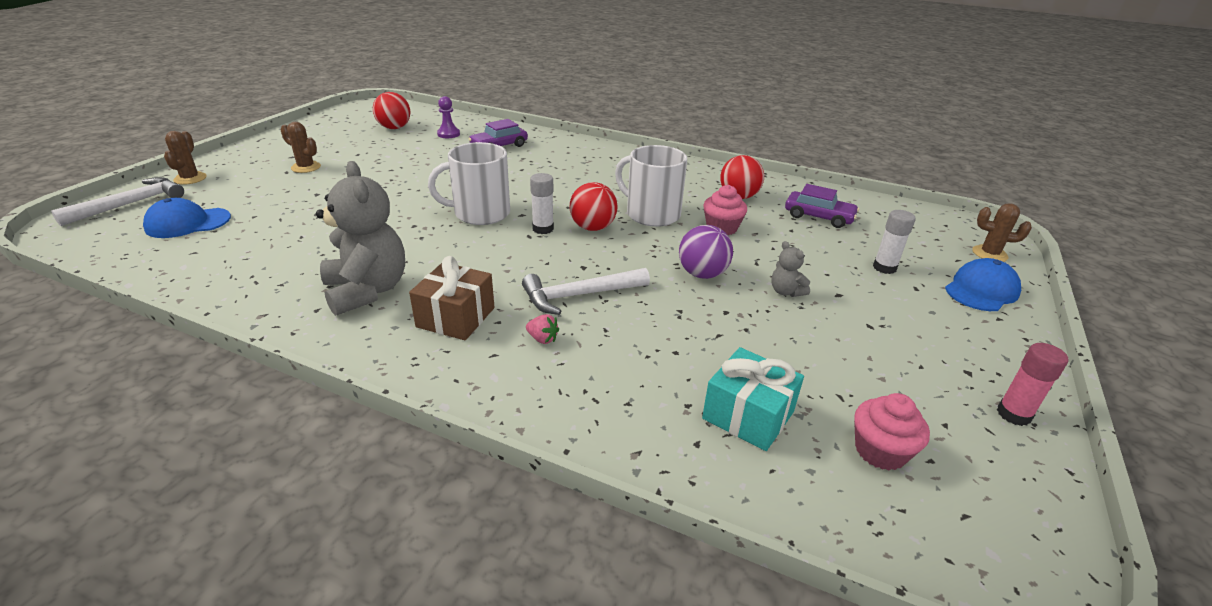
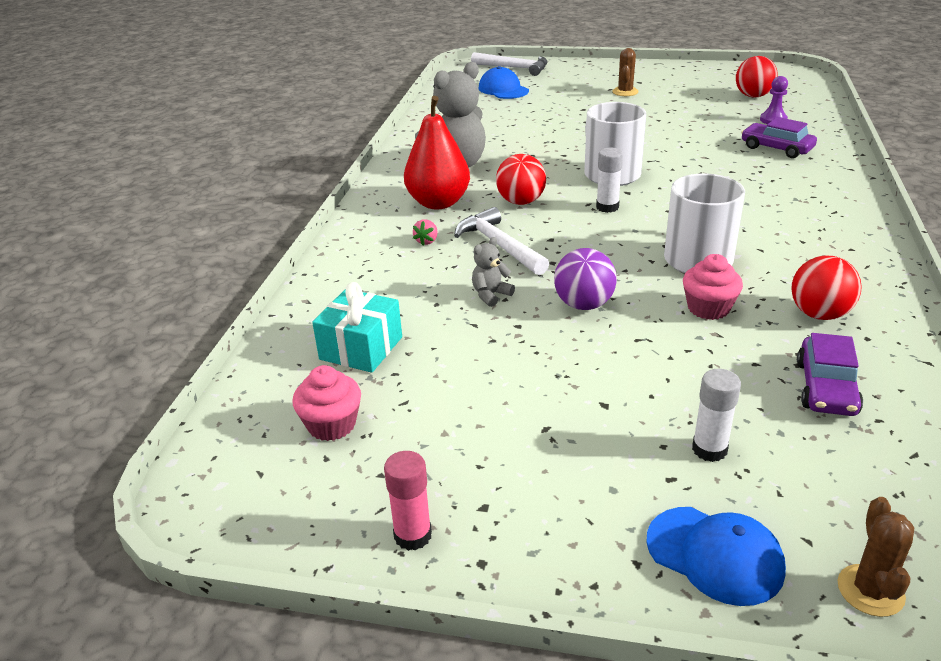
camera: 80 degrees right, 0 degrees up
(190, 178) = (566, 68): brown cactus -> none
(456, 317) = (438, 203): brown gift -> red pear
(593, 228) = (633, 231): red ball -> red ball (521, 202)
(786, 292) = (583, 363): grey teddy bear -> grey teddy bear (491, 295)

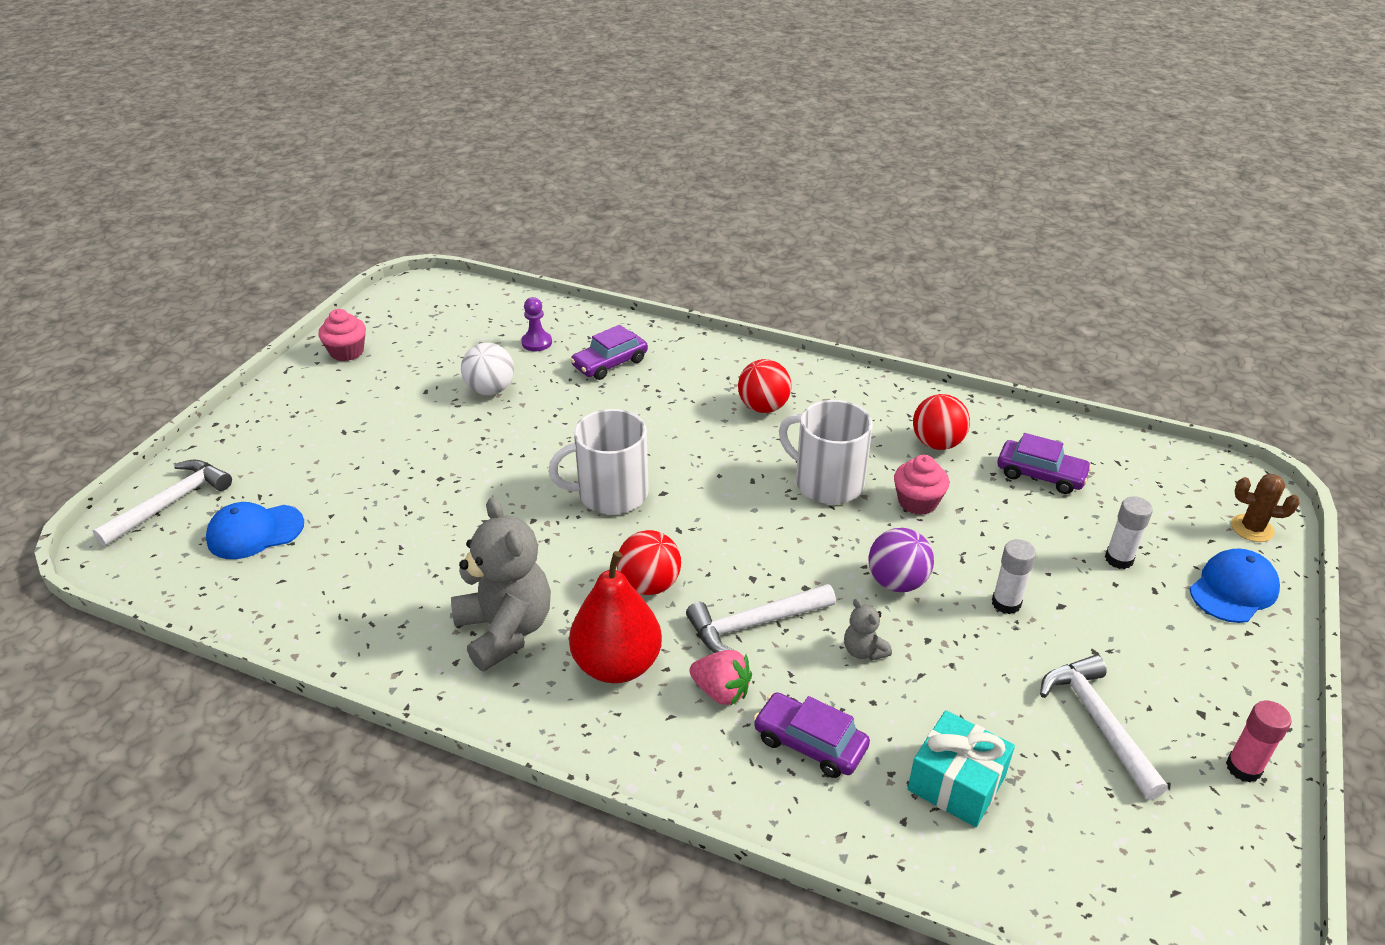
camera: 80 degrees left, 5 degrees up
(331, 425) = (1095, 821): pink cupcake -> pink cupcake (347, 352)
(387, 280) = (810, 743): none -> purple car
(427, 241) = (721, 691): pink strawberry -> pink strawberry, size x1.62
(448, 428) = (1098, 723): none -> white hammer
(607, 207) = (694, 517): white glue stick -> white glue stick (1006, 603)
(625, 92) = (366, 421): brown cactus -> none
(695, 117) = (490, 390): none -> white ball
(753, 96) = (460, 334): red ball -> red ball (763, 407)

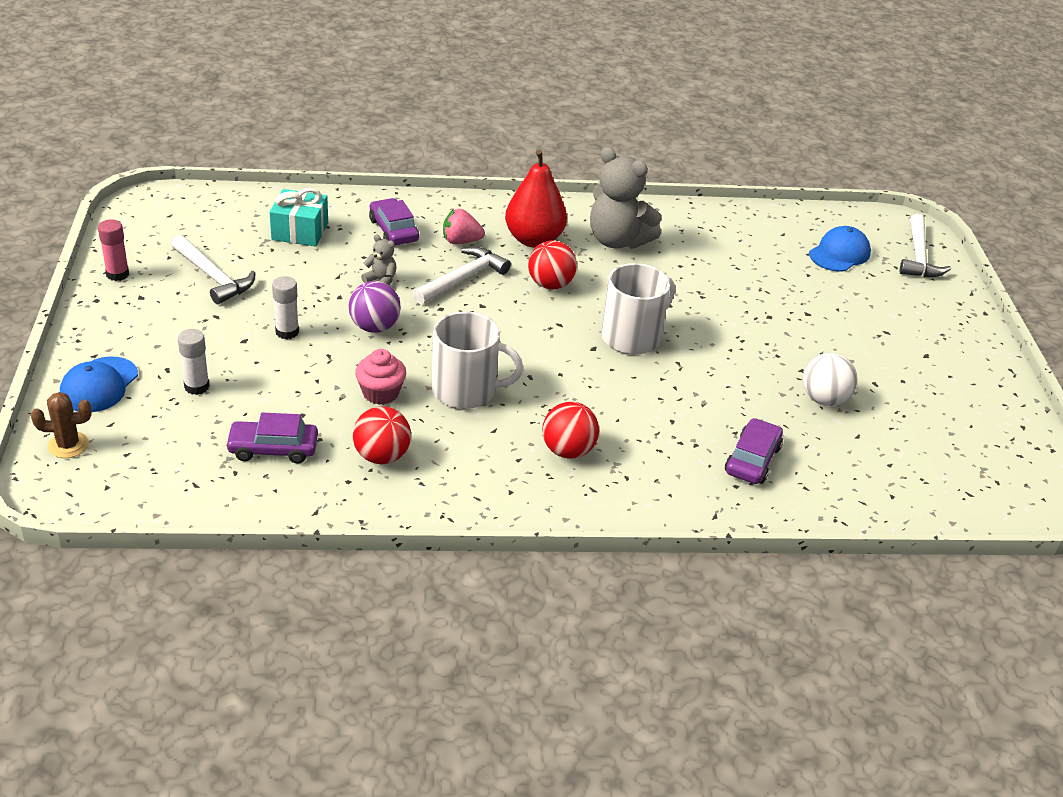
camera: 150 degrees right, 0 degrees up
(347, 352) = (993, 402): pink cupcake -> none
(537, 342) = (846, 464): purple pawn -> none
(810, 743) = (393, 230): purple car -> purple car turned 120 degrees counterclockwise

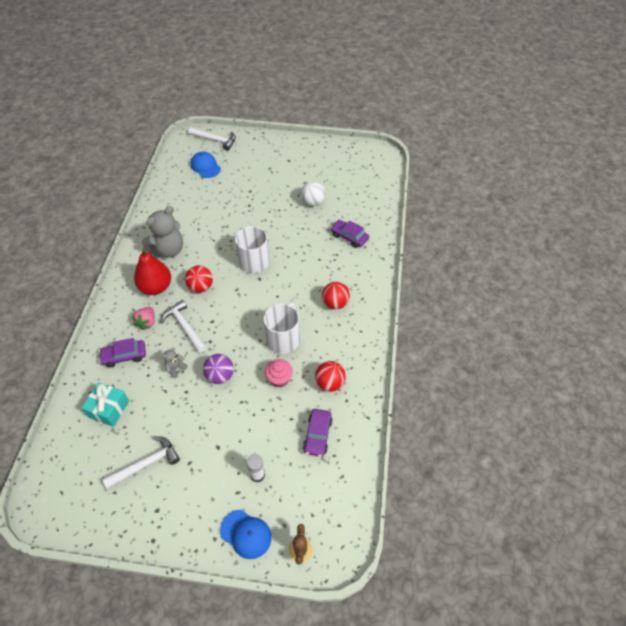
camera: 75 degrees left, 15 degrees up
(117, 274) = (126, 527): pink glue stick -> none
(287, 332) = (215, 422): white glue stick -> none

